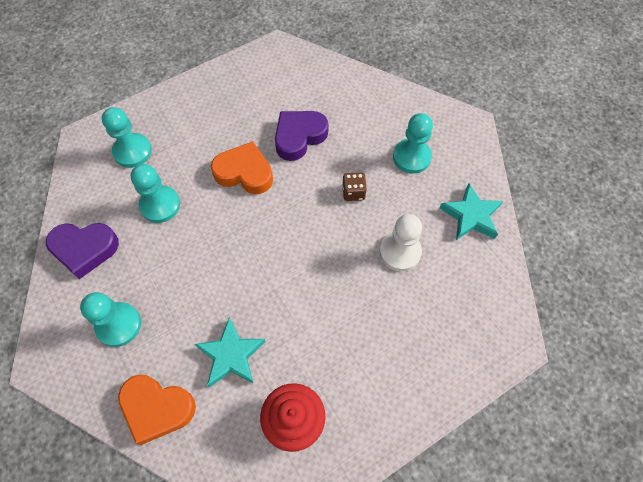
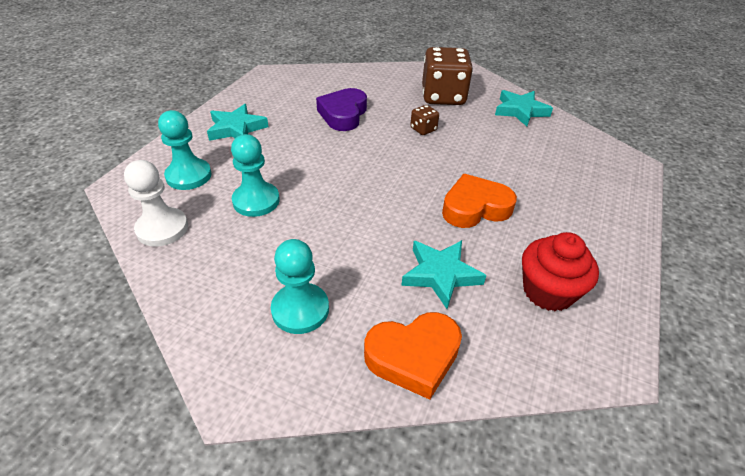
camera: 35 degrees left, 20 degrees down
(85, 249) = (200, 267): purple heart -> none
(201, 112) = (236, 128): none -> turquoise star
(244, 172) = (318, 150): orange heart -> orange heart (475, 207)
(400, 252) = (497, 148): white pawn -> white pawn (162, 228)
(411, 157) = (443, 96): turquoise pawn -> brown dice

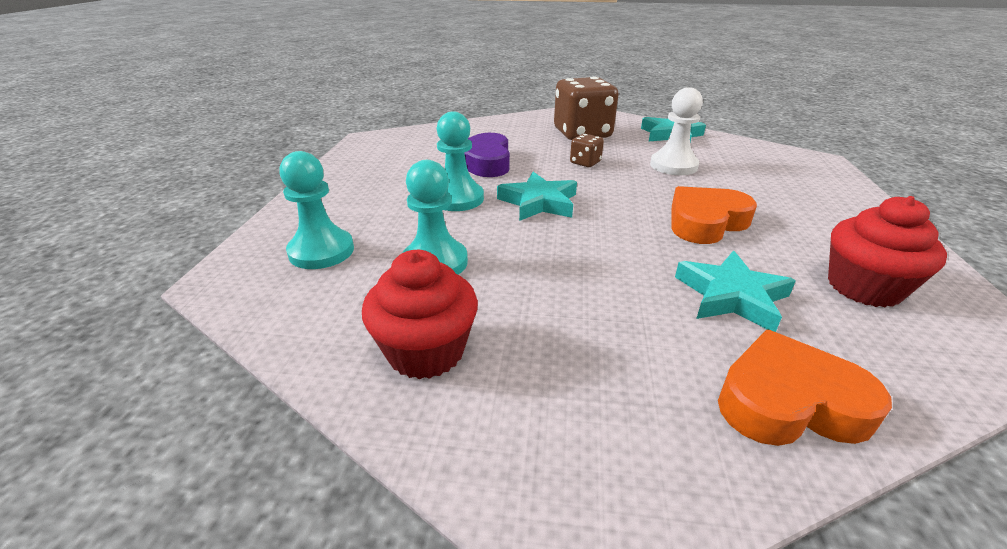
camera: 15 degrees left, 10 degrees down
(162, 228) = (315, 320): white pawn -> white pawn (673, 166)
(215, 266) = (426, 351): none -> red cupcake
(236, 128) = (359, 193): turquoise star -> turquoise star (539, 202)
(300, 309) = (589, 380): turquoise pawn -> turquoise pawn (457, 199)
(413, 357) = (789, 402): orange heart -> orange heart turned 150 degrees counterclockwise

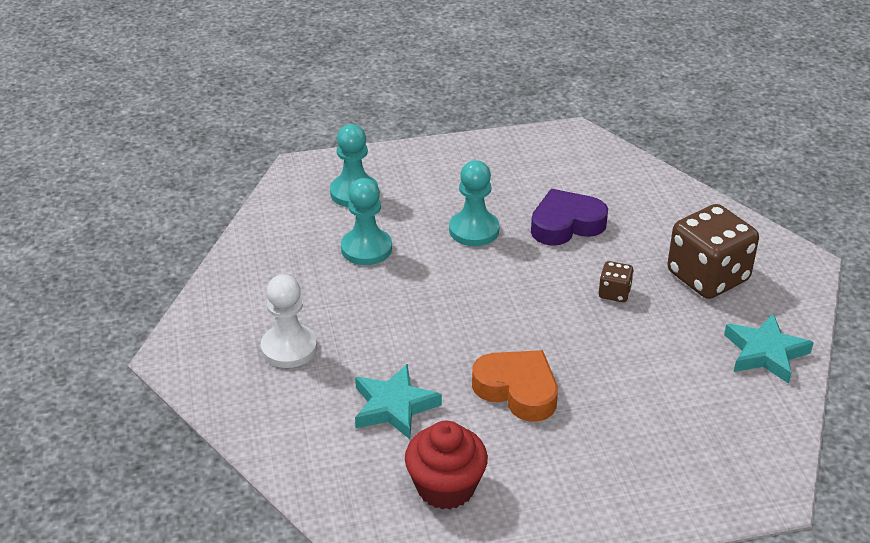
camera: 70 degrees right, 5 degrees up
(426, 351) = (271, 274): red cupcake -> none
(539, 202) = (496, 279): turquoise star -> none
(673, 166) = (653, 361): white pawn -> white pawn (289, 348)
(789, 402) = (286, 430): orange heart -> none

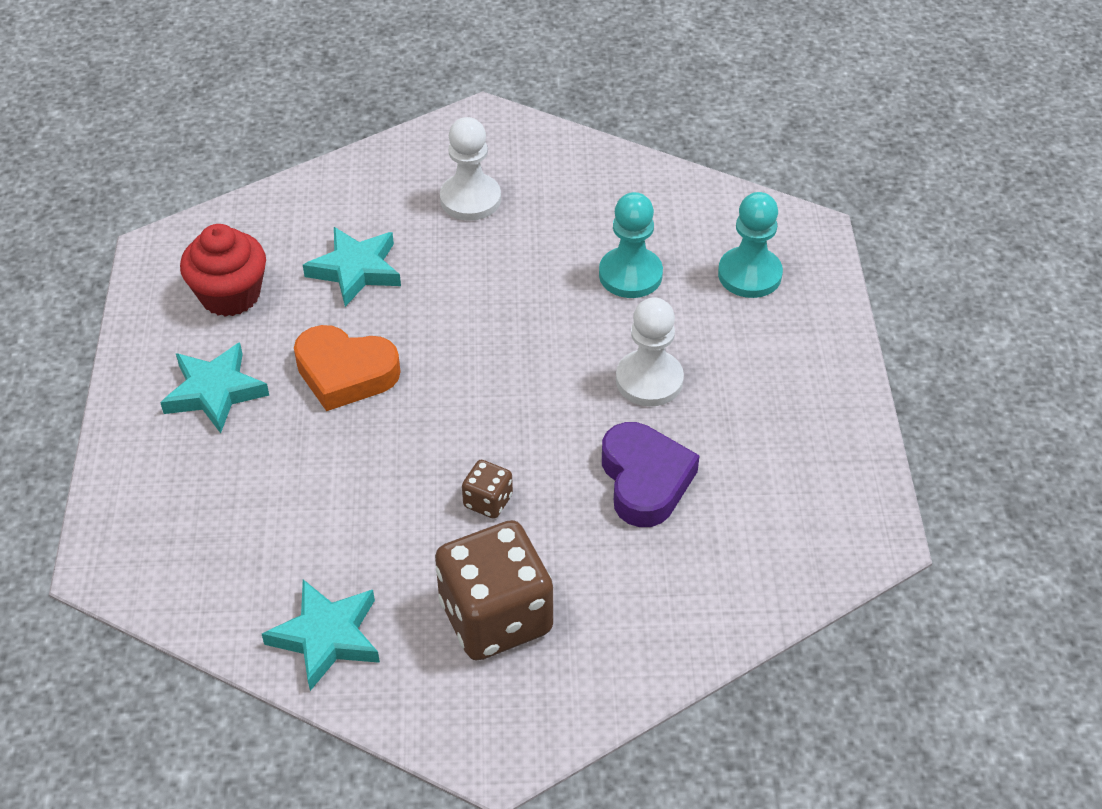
camera: 100 degrees right, 10 degrees up
(474, 230) = (649, 380): turquoise pawn -> white pawn
(517, 390) = (345, 373): orange heart -> orange heart turned 60 degrees clockwise
(565, 469) = (215, 392): none -> turquoise star

